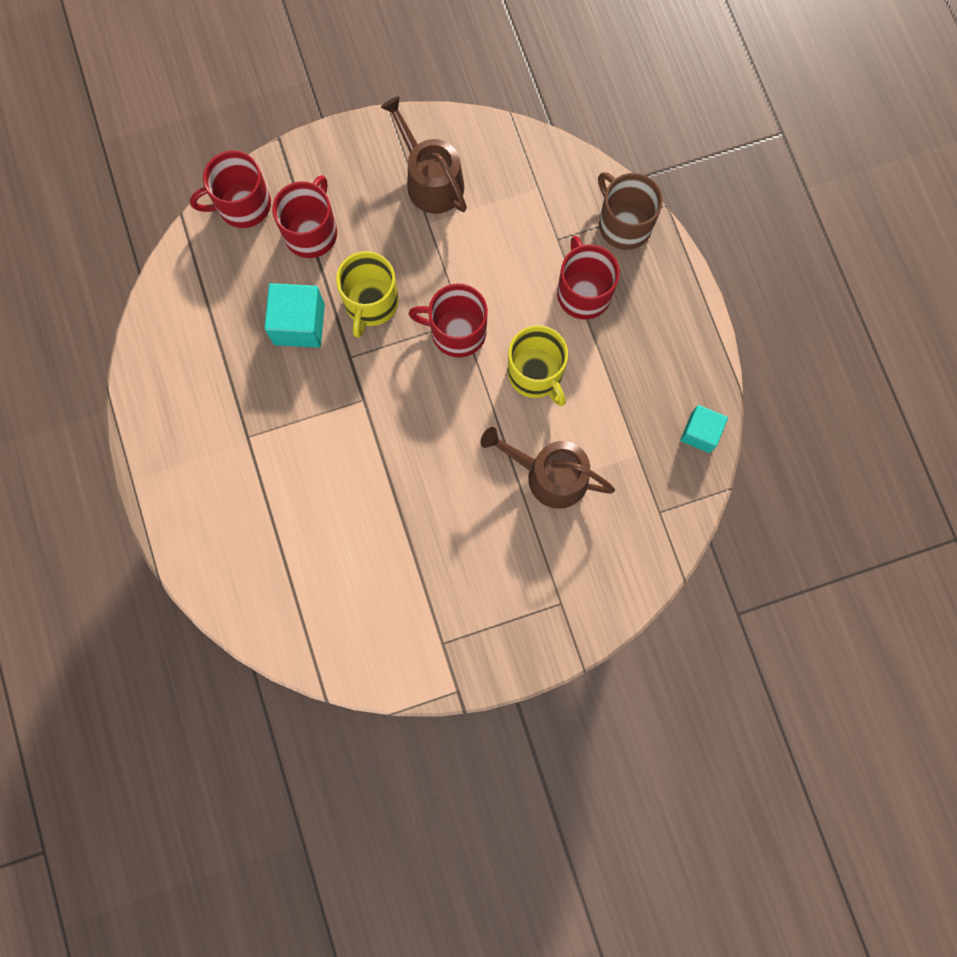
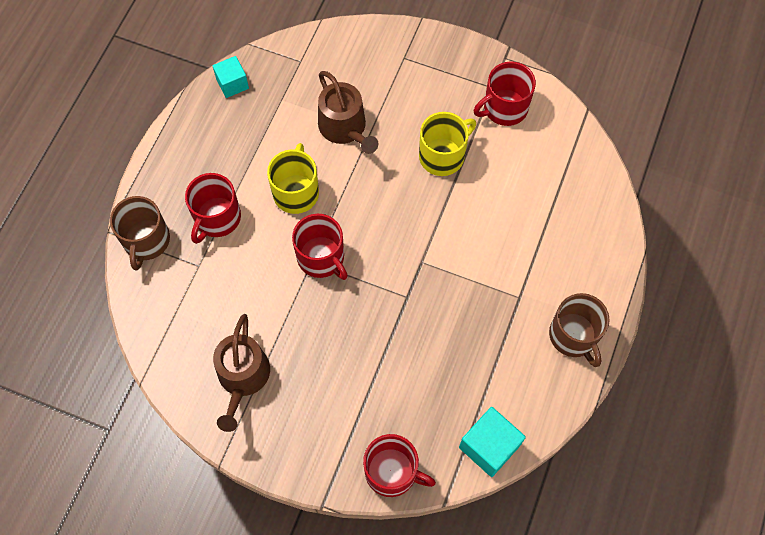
camera: 140 degrees left, 10 degrees down
(170, 439) = (574, 336): none -> brown mug
(299, 324) = (423, 347): turquoise cube -> turquoise cube (489, 446)
(311, 232) = (359, 408): red mug -> red mug (504, 108)
(371, 303) = (361, 322): yellow mug -> yellow mug (443, 155)

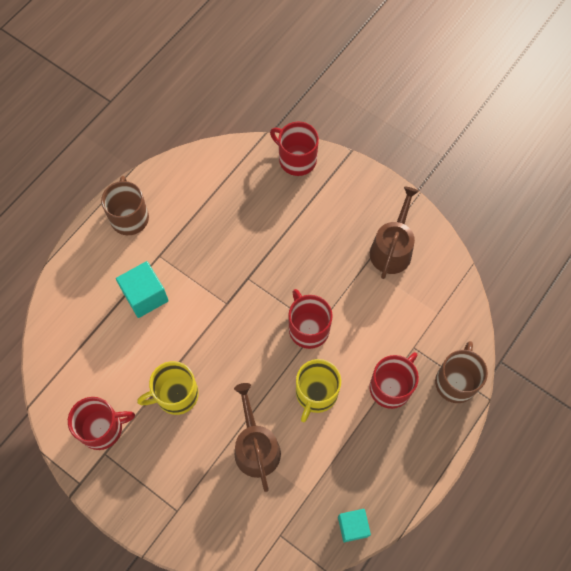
camera: 165 degrees left, 0 degrees up
(489, 446) = (222, 159): turquoise cube -> turquoise cube (145, 296)

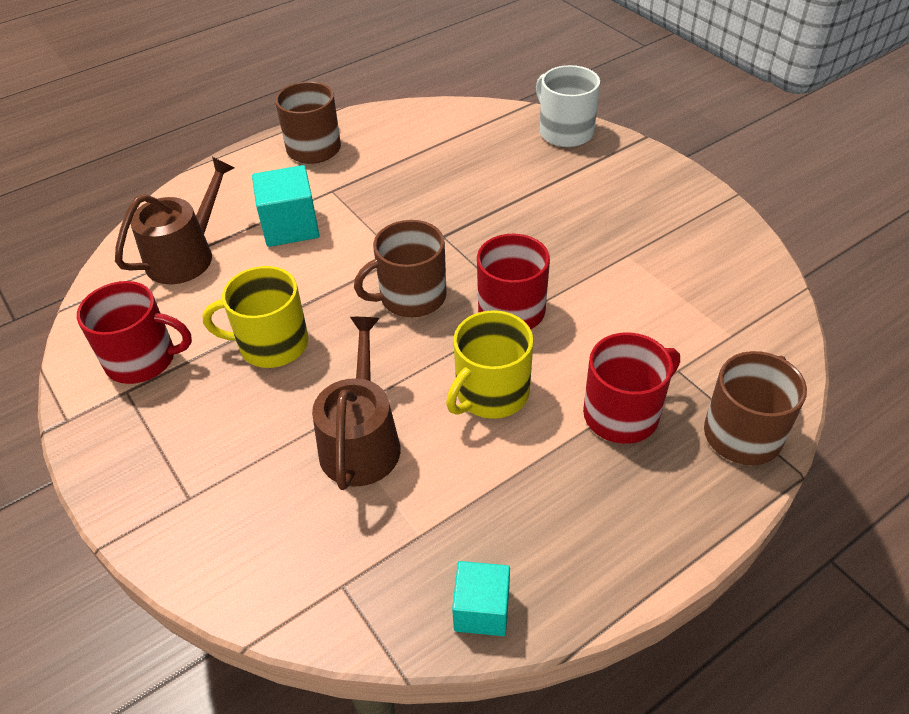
camera: 20 degrees right, 20 degrees down
(245, 335) = (411, 297): none -> brown mug
(296, 159) = (565, 132): red mug -> white mug
(392, 248) = (677, 245): brown watering can -> brown watering can (186, 255)

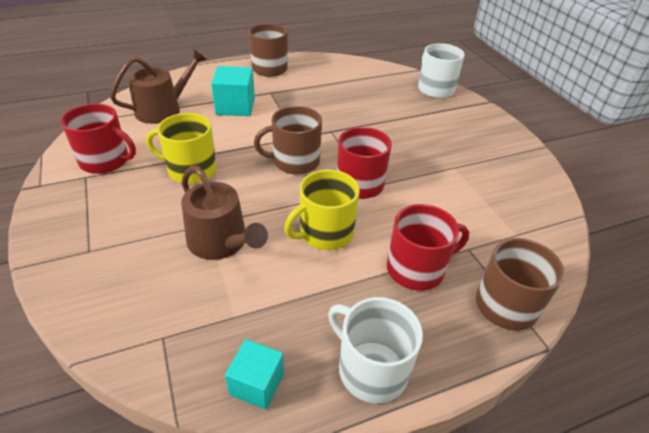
camera: 10 degrees right, 5 degrees down
(361, 441) = (221, 242): brown watering can -> brown watering can turned 120 degrees clockwise
(608, 555) = (371, 369): none -> white mug

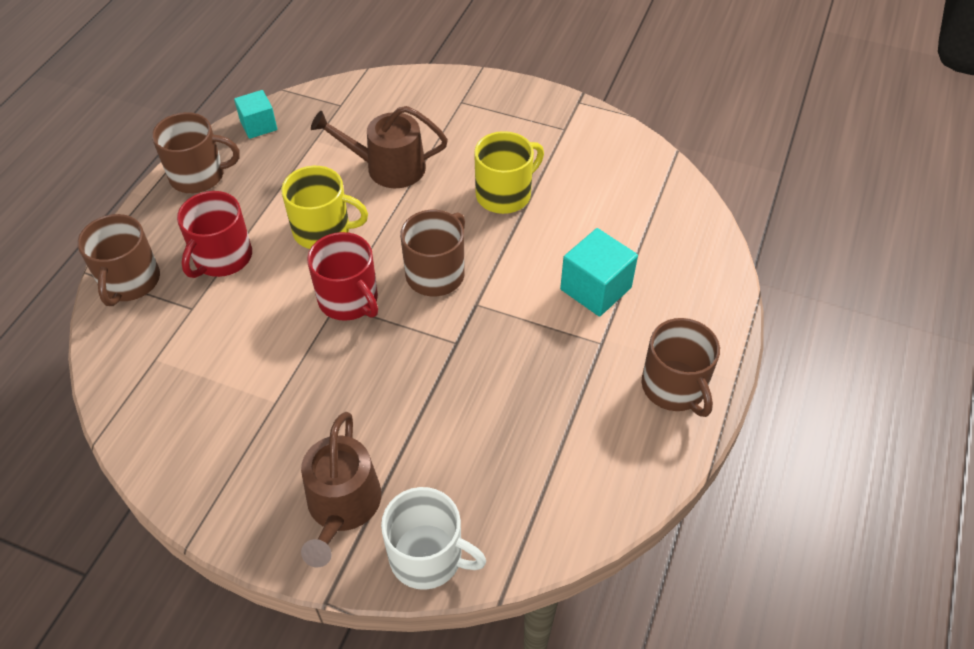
camera: 135 degrees right, 10 degrees up
(106, 161) = (578, 148): red mug -> none
(163, 109) = (646, 225): brown watering can -> brown watering can (342, 506)
(325, 233) = (323, 230): yellow mug -> yellow mug turned 90 degrees clockwise
(371, 369) = (199, 175): white mug -> brown mug

